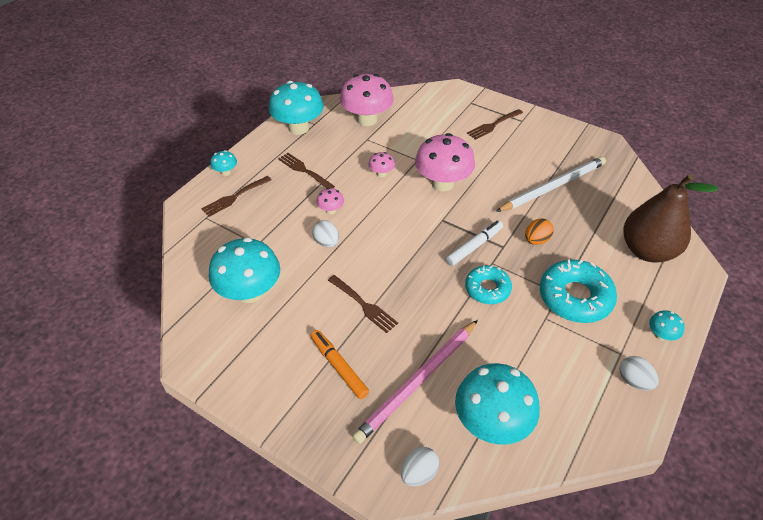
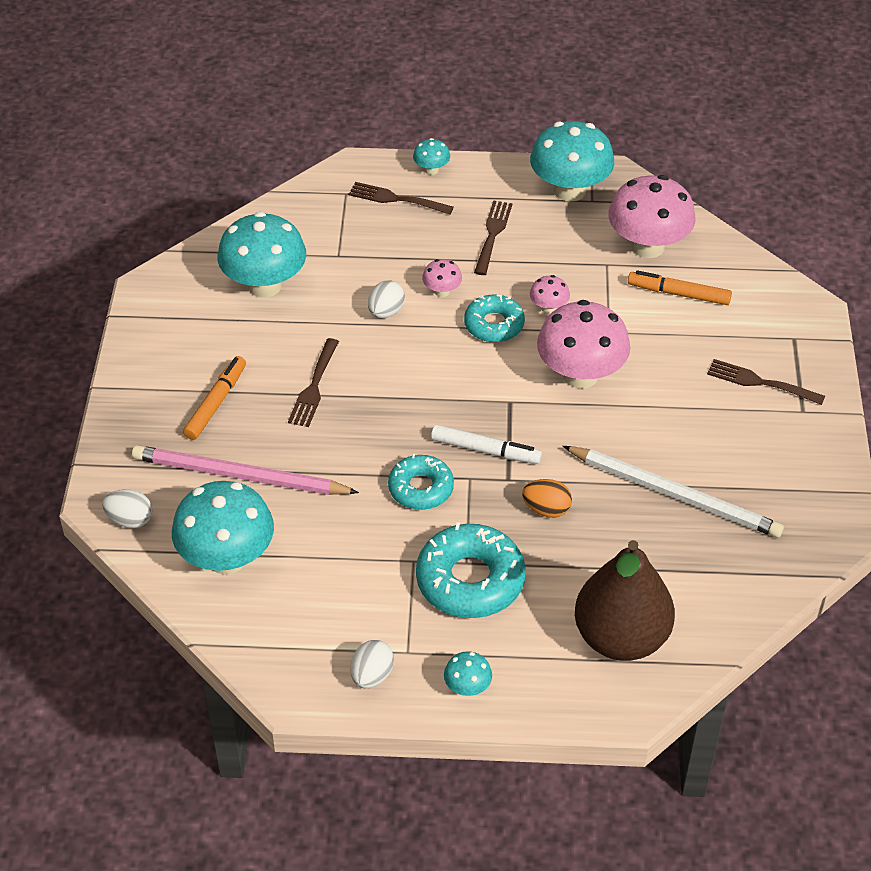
camera: 60 degrees right, 0 degrees up
(376, 200) = (494, 325): none -> turquoise donut
(410, 124) = (678, 294): none -> orange marker

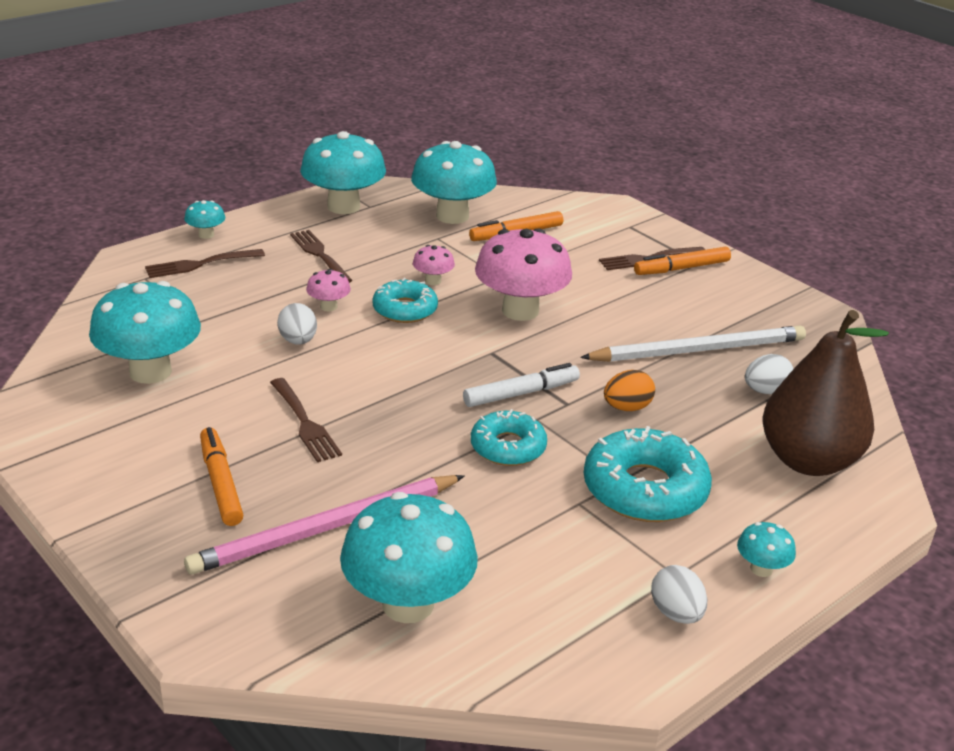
camera: 45 degrees left, 15 degrees down
(130, 520) = (256, 633): white egg -> white egg (765, 391)
(648, 246) = (452, 216): pink mushroom -> turquoise mushroom
(776, 408) = (681, 268): none -> orange marker

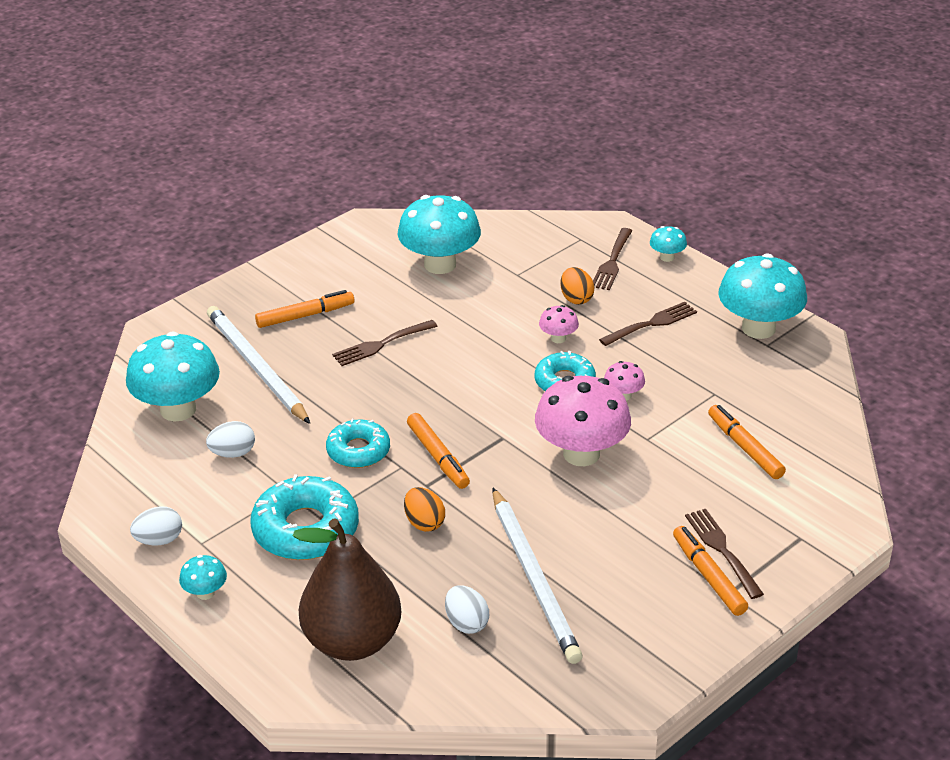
camera: 90 degrees right, 5 degrees up
(200, 264) = (612, 262): brown fork -> brown fork turned 135 degrees counterclockwise
(259, 290) = (576, 298): none -> orange egg
(298, 341) = (498, 328): white egg -> white egg (233, 453)
(326, 528) = (256, 367): pink pencil -> white pencil
(452, 216) = (768, 401): turquoise mushroom -> none
(521, 393) = (438, 457): white marker -> orange marker

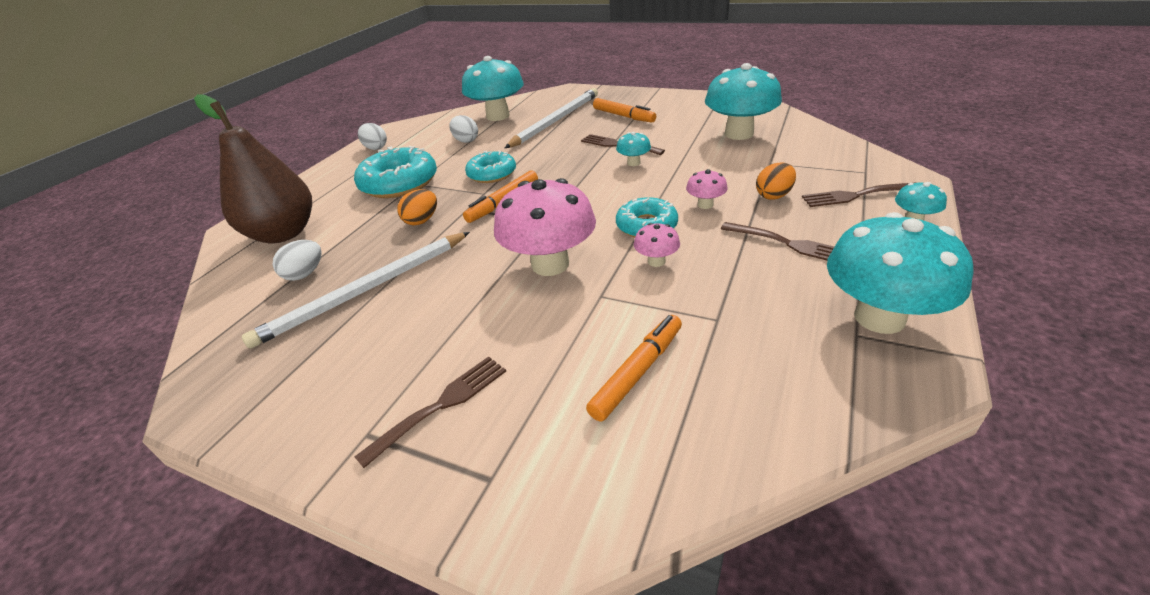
camera: 70 degrees right, 0 degrees up
(205, 593) = (329, 174): turquoise mushroom -> turquoise mushroom (633, 163)
(708, 576) = (391, 407): orange marker -> none

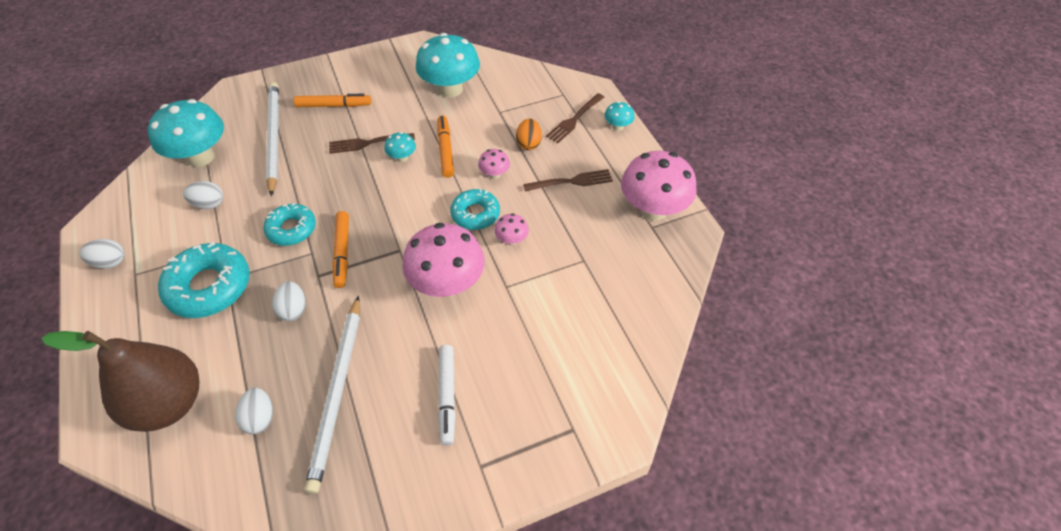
camera: 50 degrees left, 15 degrees up
(422, 221) = (293, 309): orange egg -> white egg
(428, 351) = (447, 396): none -> white marker
(441, 405) = (500, 418): brown fork -> none
(637, 372) = (578, 320): orange marker -> orange marker (445, 150)
(879, 317) = (653, 209): turquoise mushroom -> pink mushroom

